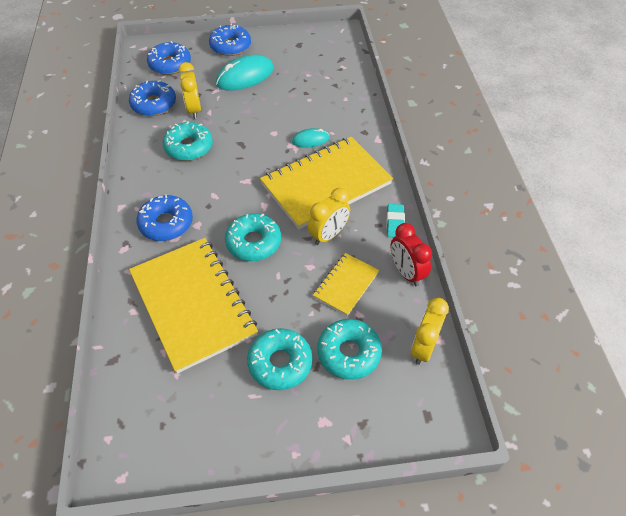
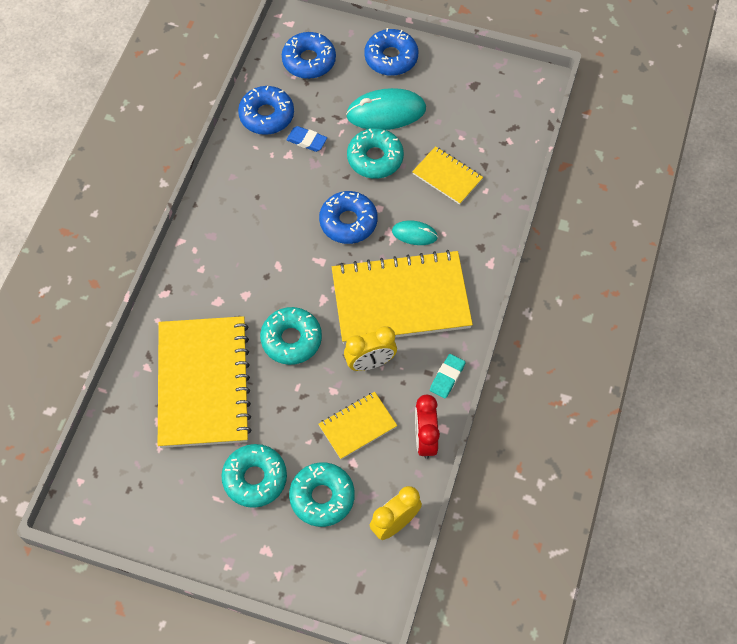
camera: 25 degrees right, 10 degrees up
(166, 223) = (216, 281): blue donut -> blue donut (348, 222)
(189, 147) = (279, 191): turquoise donut -> turquoise donut (375, 158)
(194, 110) = (307, 141): yellow clock -> blue eraser
(313, 99) = (447, 177): none -> yellow notebook

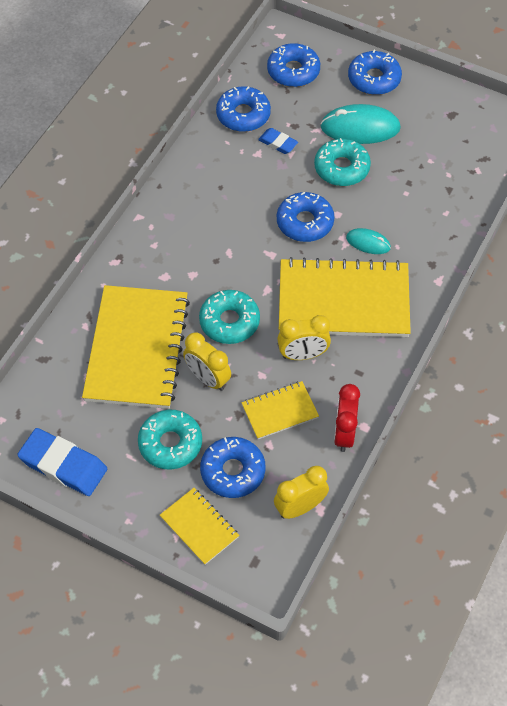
camera: 10 degrees right, 5 degrees down
(151, 519) = (63, 465): none -> blue eraser
(280, 403) = (208, 378): none -> yellow clock
(322, 497) = (233, 471): turquoise donut -> blue donut
(447, 177) = (410, 195): yellow notebook -> yellow notebook (199, 527)
(447, 377) = (376, 380): turquoise eraser -> none

